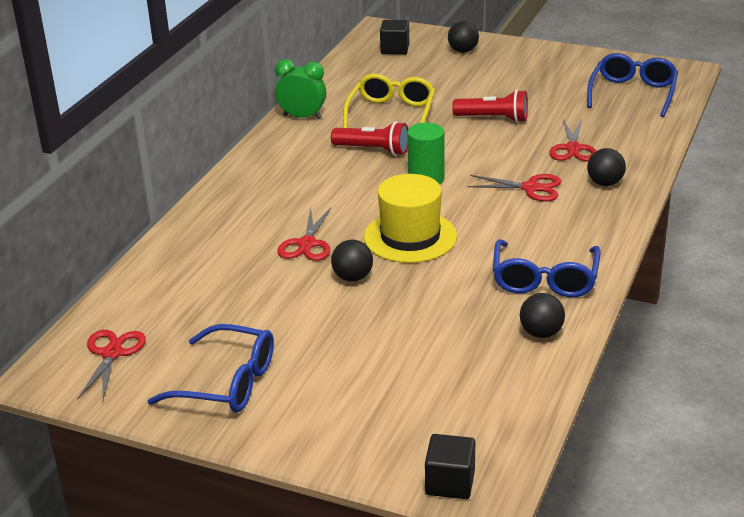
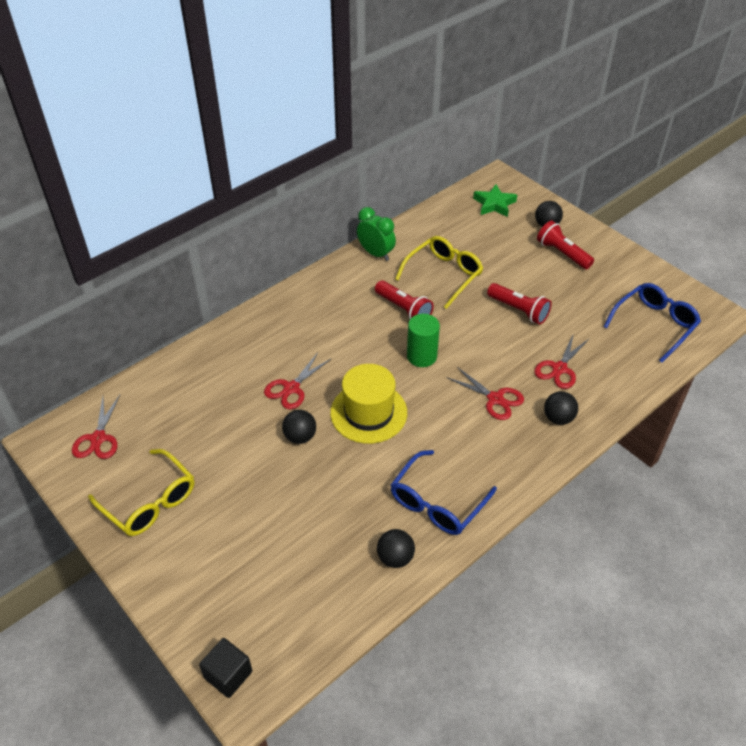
camera: 25 degrees right, 15 degrees up
(112, 353) = (98, 438): red scissors -> red scissors turned 150 degrees clockwise
(227, 383) = (150, 502): blue glasses -> yellow glasses
(395, 49) = (494, 204): black cube -> green star
(498, 67) = (562, 253): none -> red flashlight

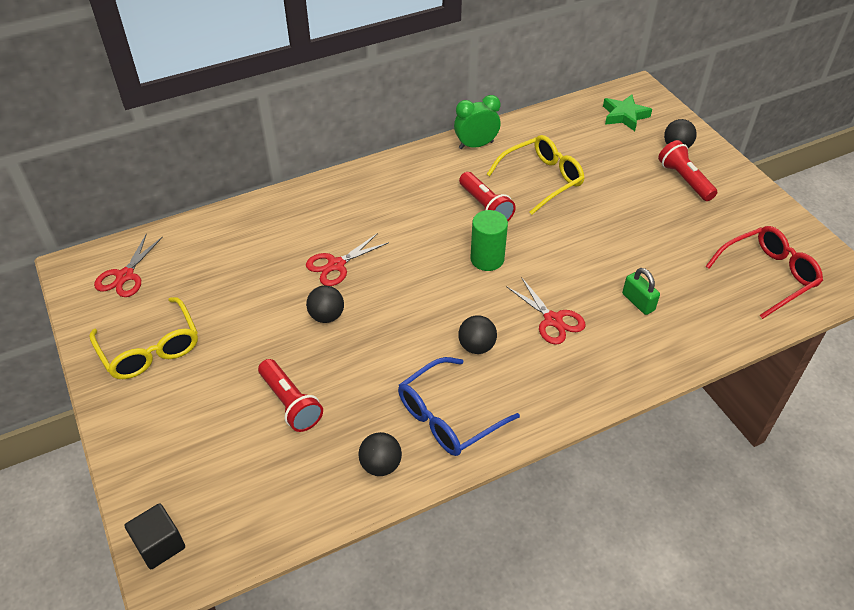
camera: 15 degrees right, 0 degrees up
(368, 412) = (408, 306): yellow hat -> none
(376, 253) = (476, 145): green clock -> green clock turned 75 degrees counterclockwise
(519, 310) = (613, 231): red flashlight -> red flashlight (290, 403)
(558, 418) = (618, 355): black ball -> black ball (476, 346)
(559, 368) = (638, 302): red scissors -> green padlock
(654, 325) = (768, 275): blue glasses -> red glasses

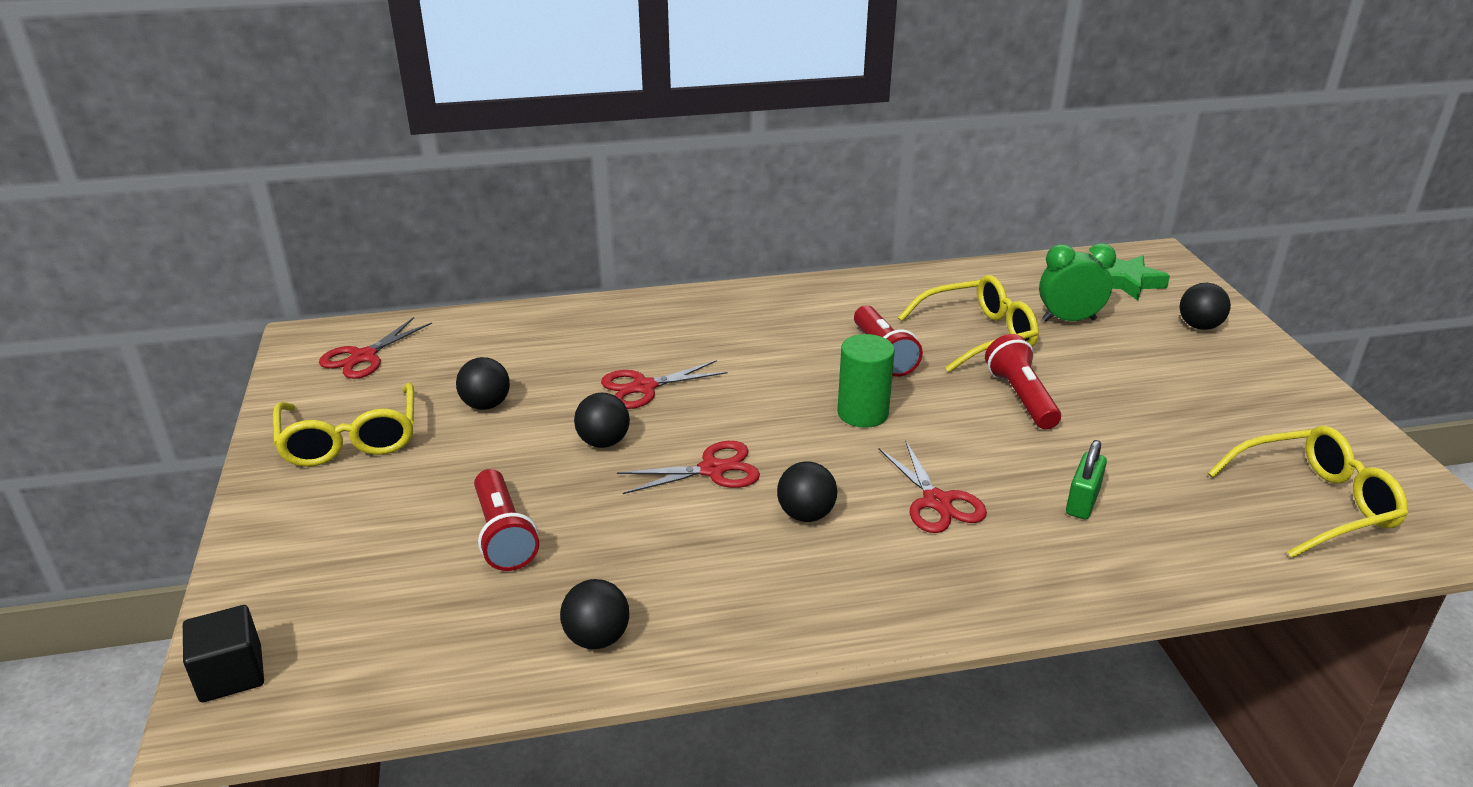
camera: 15 degrees right, 15 degrees down
(233, 301) = (486, 405): none -> black ball
(406, 324) = (712, 470): none -> red scissors
(448, 417) = (726, 595): blue glasses -> none
(476, 145) = (895, 286): green clock -> green clock (1068, 320)
(638, 302) = (1082, 502): green padlock -> green padlock turned 45 degrees clockwise
(684, 180) = (1201, 365): red flashlight -> red flashlight (1021, 397)
(768, 275) = (1314, 503): red glasses -> yellow glasses

